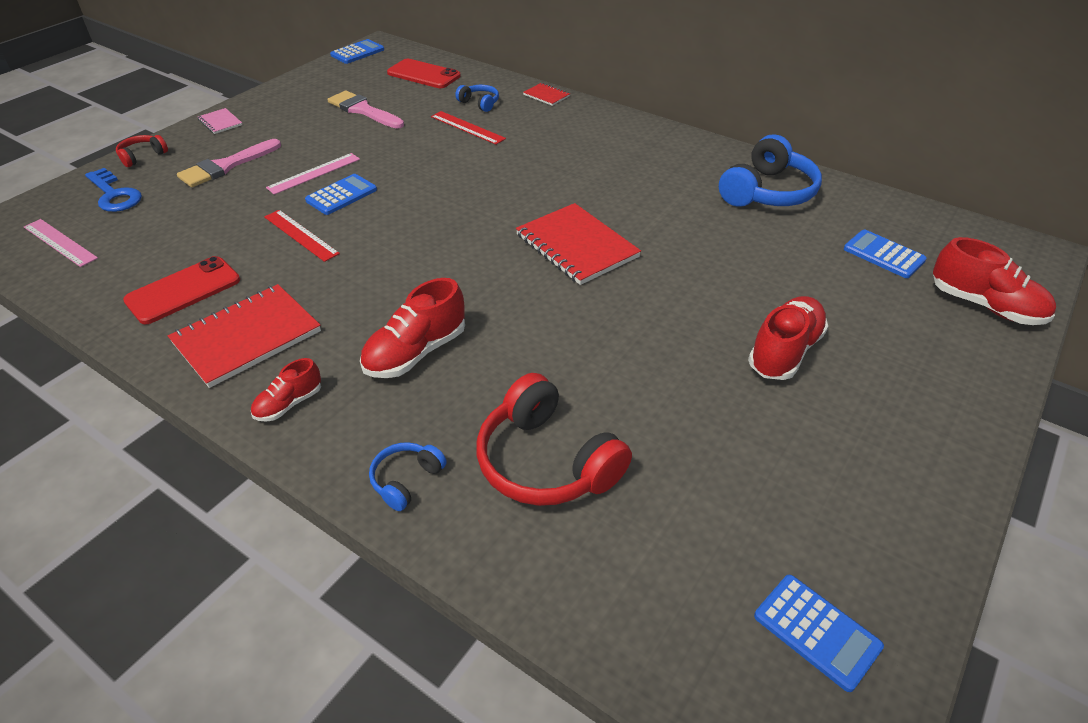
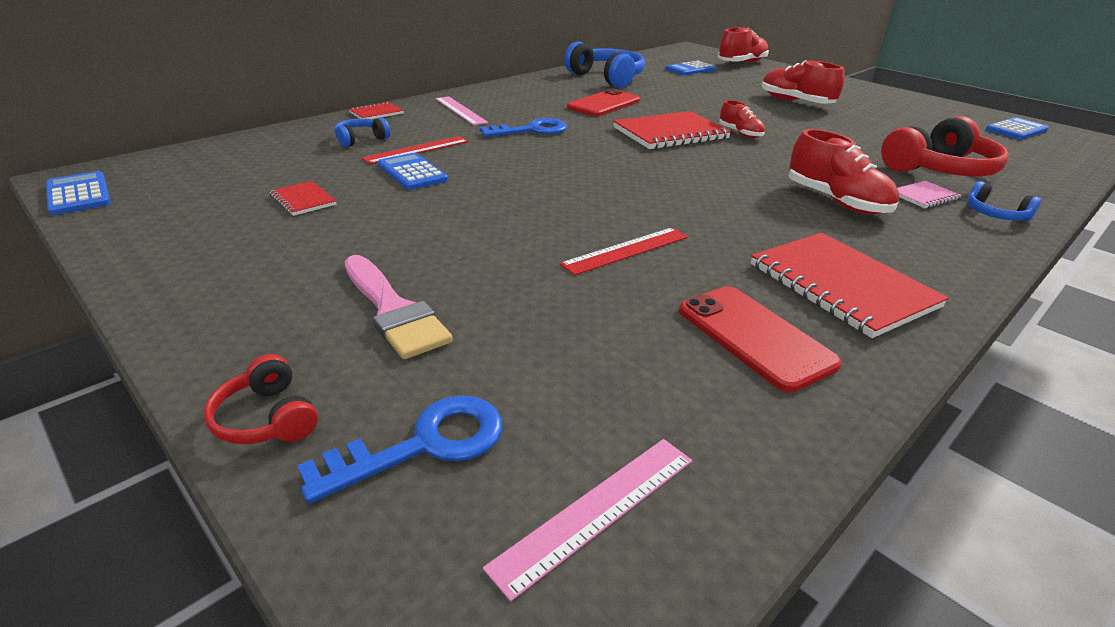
camera: 80 degrees left, 10 degrees down
(220, 122) = (203, 321): pink notebook -> pink notebook (924, 196)
(289, 404) = (938, 261): red shoe -> red shoe (740, 133)
(314, 173) = (468, 238): pink ruler -> pink ruler (460, 110)
(341, 195) = (538, 223): blue calculator -> blue calculator (412, 172)
(363, 110) = (303, 200): pink brush -> red notebook
(423, 74) = (236, 159): red phone -> red phone (604, 104)
(541, 168) = (532, 130): none -> blue key

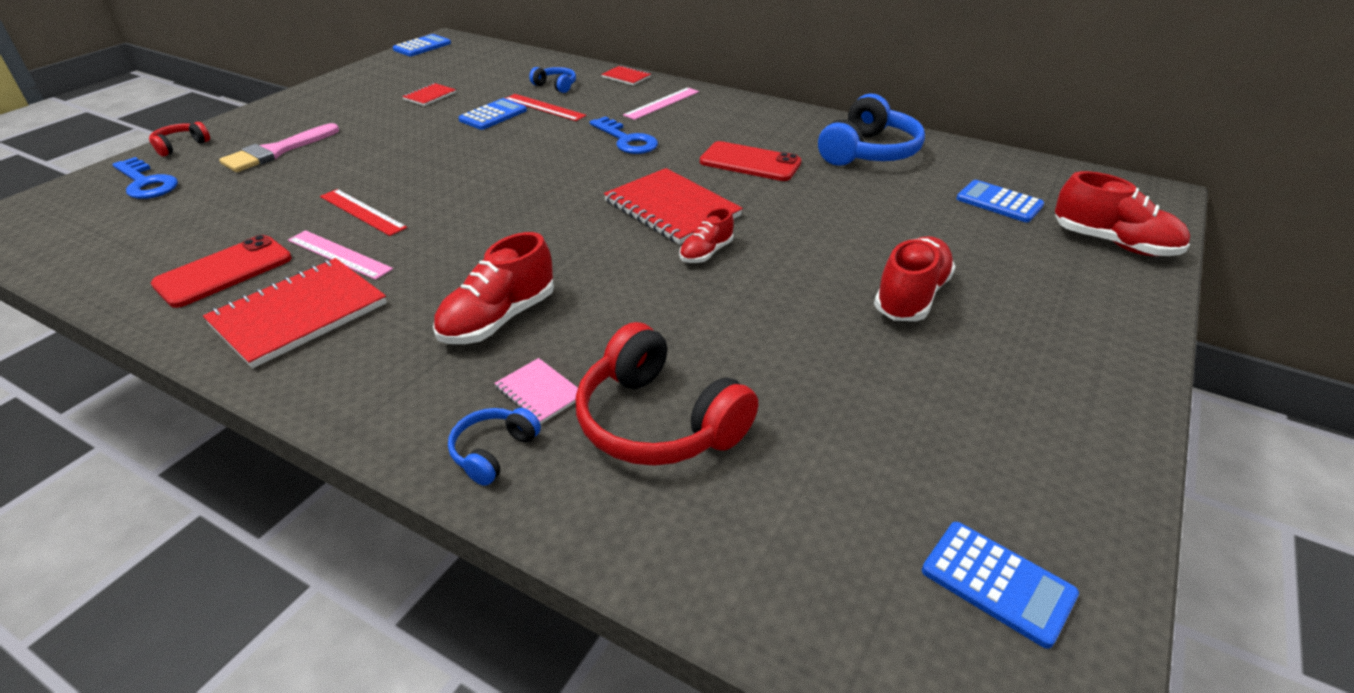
camera: 75 degrees right, 5 degrees up
(597, 510) = (78, 231): pink ruler -> pink ruler (339, 254)

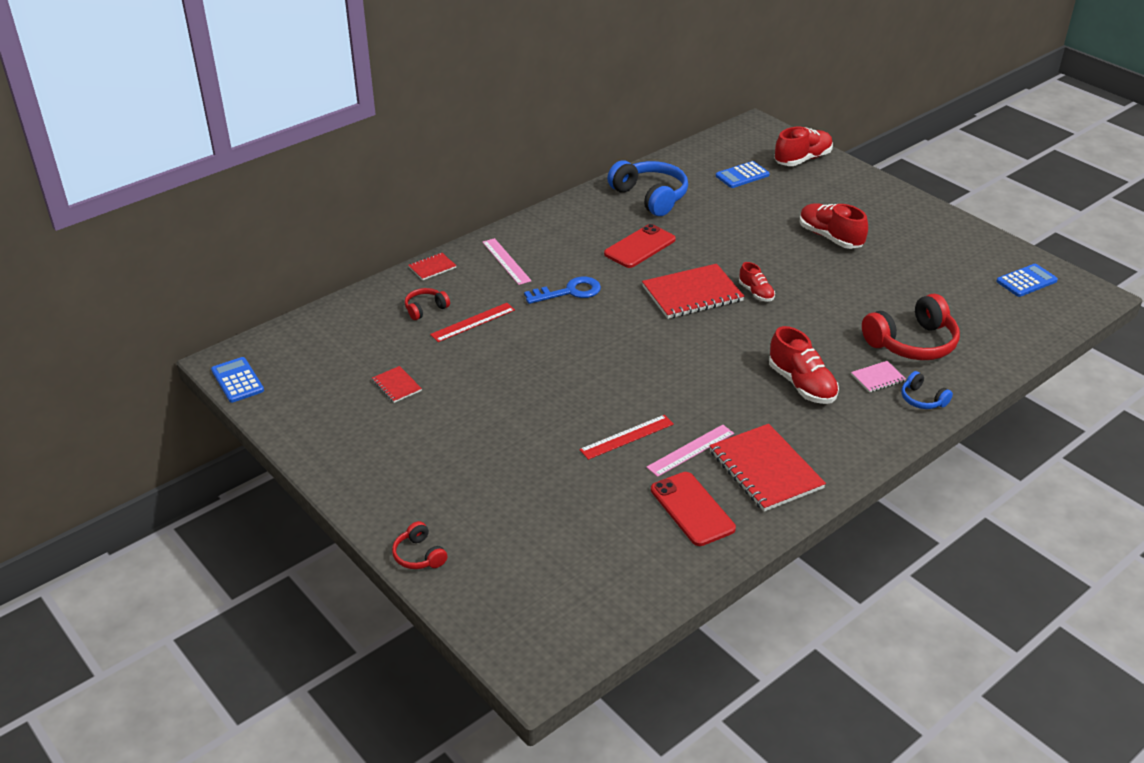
camera: 70 degrees left, 0 degrees up
(146, 183) = (500, 571): blue key -> none
(276, 151) = (474, 487): pink brush -> none
(493, 115) = (472, 352): blue calculator -> none
(556, 86) = (425, 309): blue headphones -> red headphones

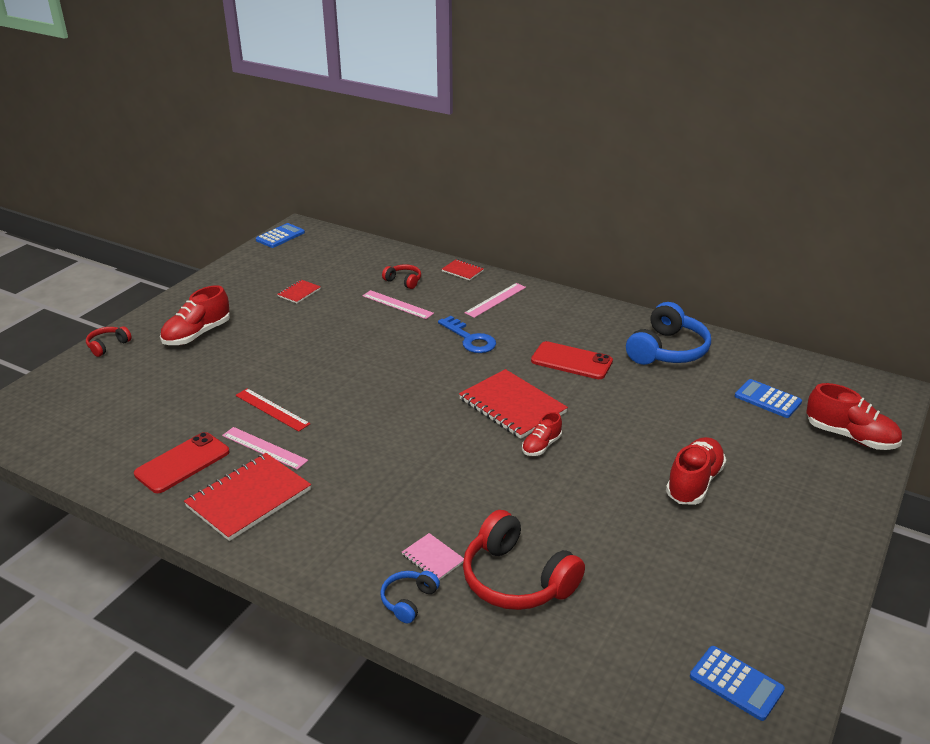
camera: 70 degrees right, 5 degrees down
(473, 322) = (397, 304): red ruler -> pink ruler
(801, 385) = (394, 502): red shoe -> red shoe (197, 334)

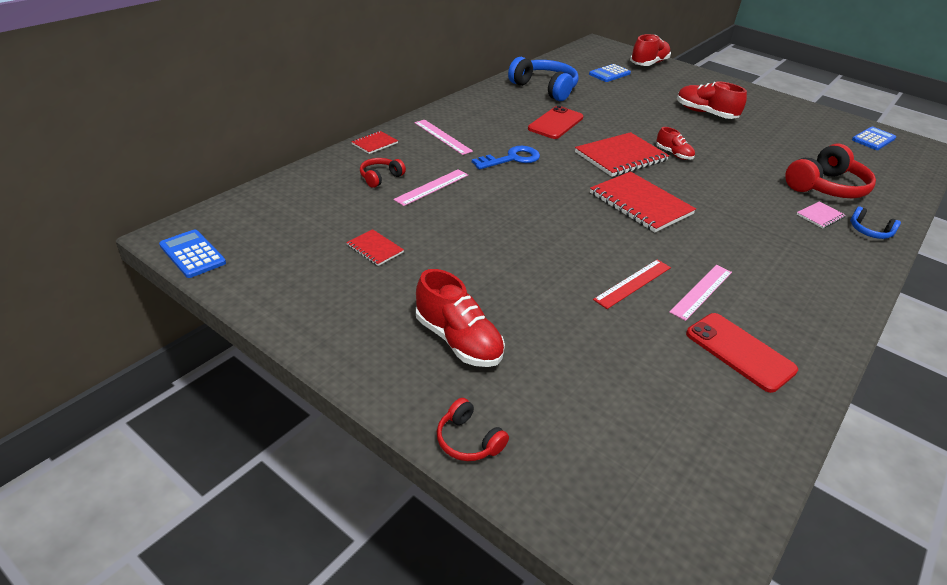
camera: 85 degrees left, 5 degrees up
(249, 498) = (783, 305): red notebook -> red notebook (640, 204)

